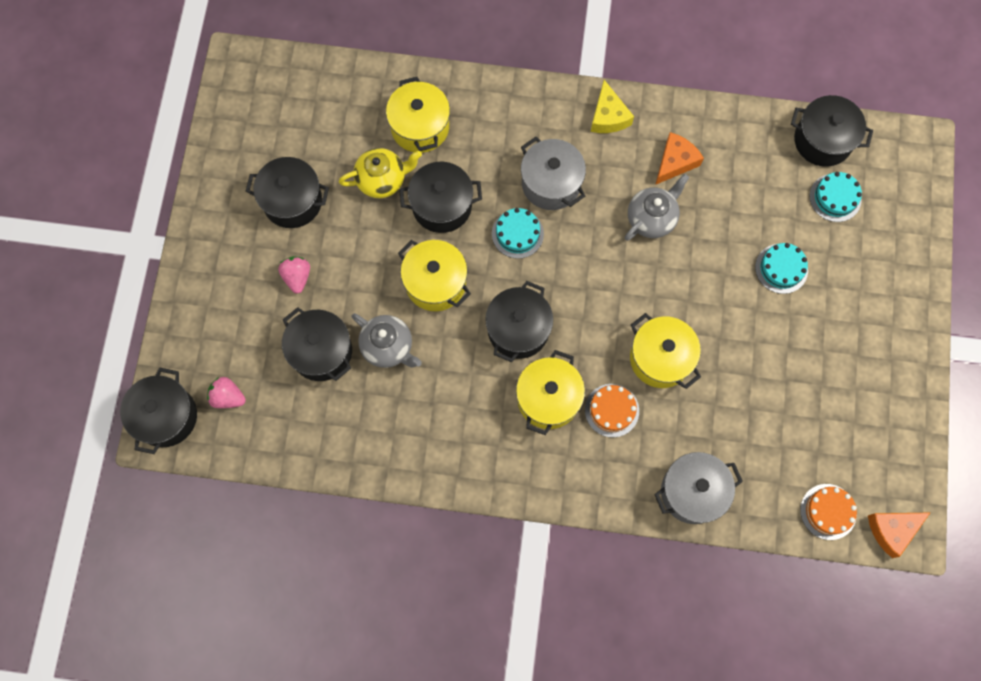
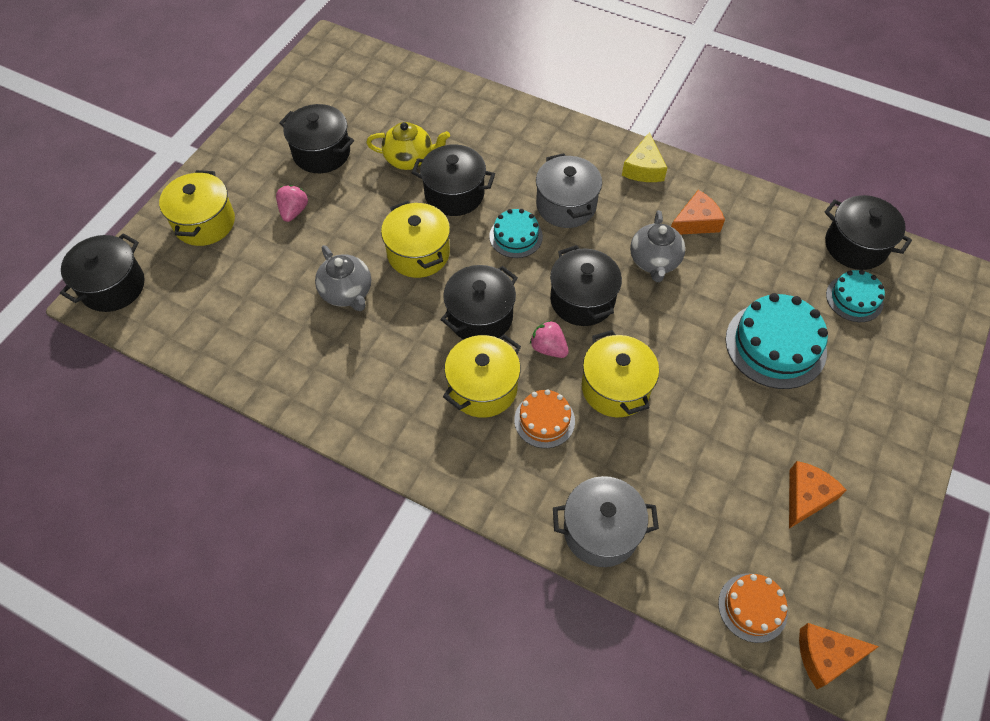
camera: 20 degrees right, 15 degrees down
(228, 397) = (177, 288): pink strawberry -> pink strawberry (548, 348)
(321, 351) = (283, 277): black pot -> black pot (582, 300)
(420, 127) = (463, 129): yellow pot -> yellow pot (204, 223)
(652, 218) = (654, 261): grey teapot -> grey teapot turned 120 degrees clockwise
(781, 268) = (775, 345): turquoise cake -> turquoise cake, size x1.73
(844, 403) = (806, 497): none -> orange cheese

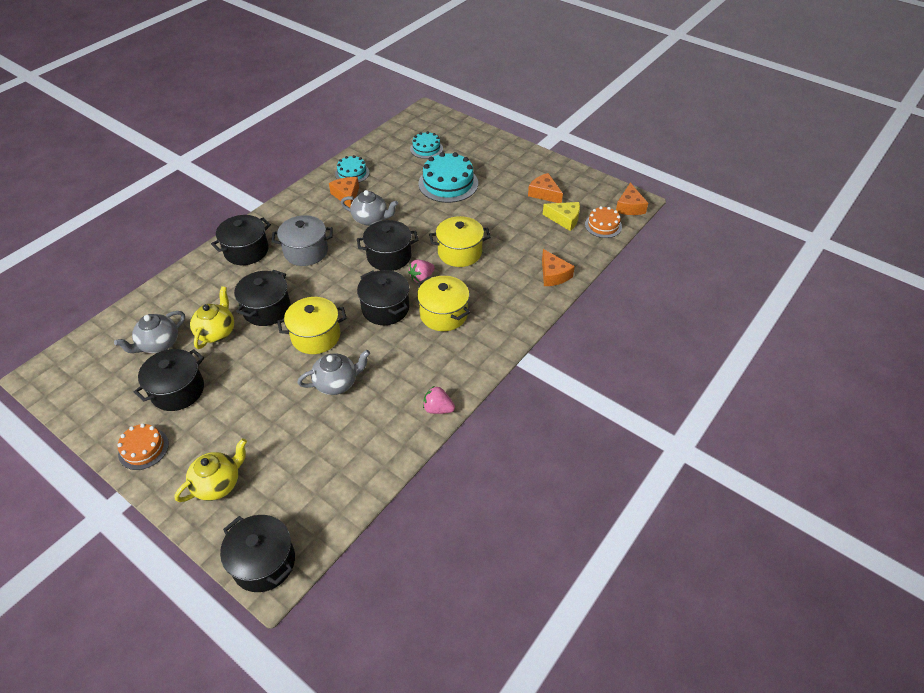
camera: 80 degrees left, 10 degrees down
(204, 223) = (218, 483): yellow pot -> yellow teapot
(294, 211) = (236, 414): pink strawberry -> pink strawberry (438, 409)
(384, 116) = (158, 344): none -> grey teapot
(516, 236) = (322, 281): turquoise cake -> turquoise cake (352, 173)
(544, 420) = (475, 288): orange cake -> orange cake (143, 448)
(601, 531) = (553, 275): grey pot -> orange cheese
(643, 168) = (290, 209): yellow cheese -> yellow cheese (564, 219)
(855, 246) = (390, 139): black pot -> black pot (246, 251)

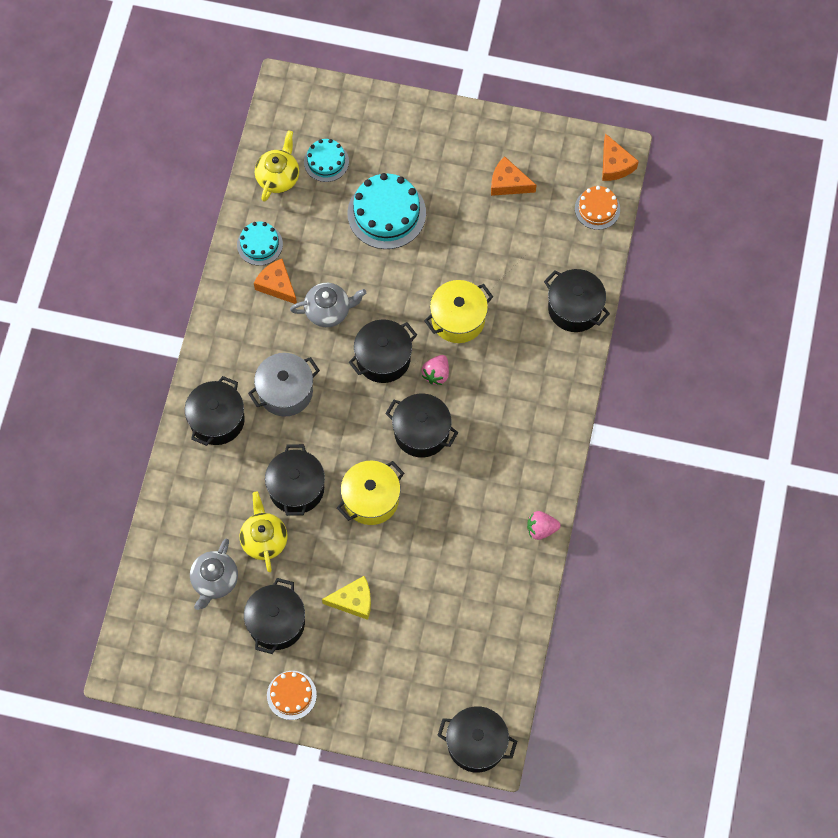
camera: 25 degrees left, 20 degrees up
(218, 483) = (387, 695): yellow teapot -> yellow teapot (278, 177)
(337, 383) = (427, 544): grey teapot -> none
(443, 314) = (486, 413): yellow pot -> none
(553, 275) = (574, 308): orange cheese -> black pot
(564, 219) = (550, 217): yellow cheese -> yellow cheese (353, 601)

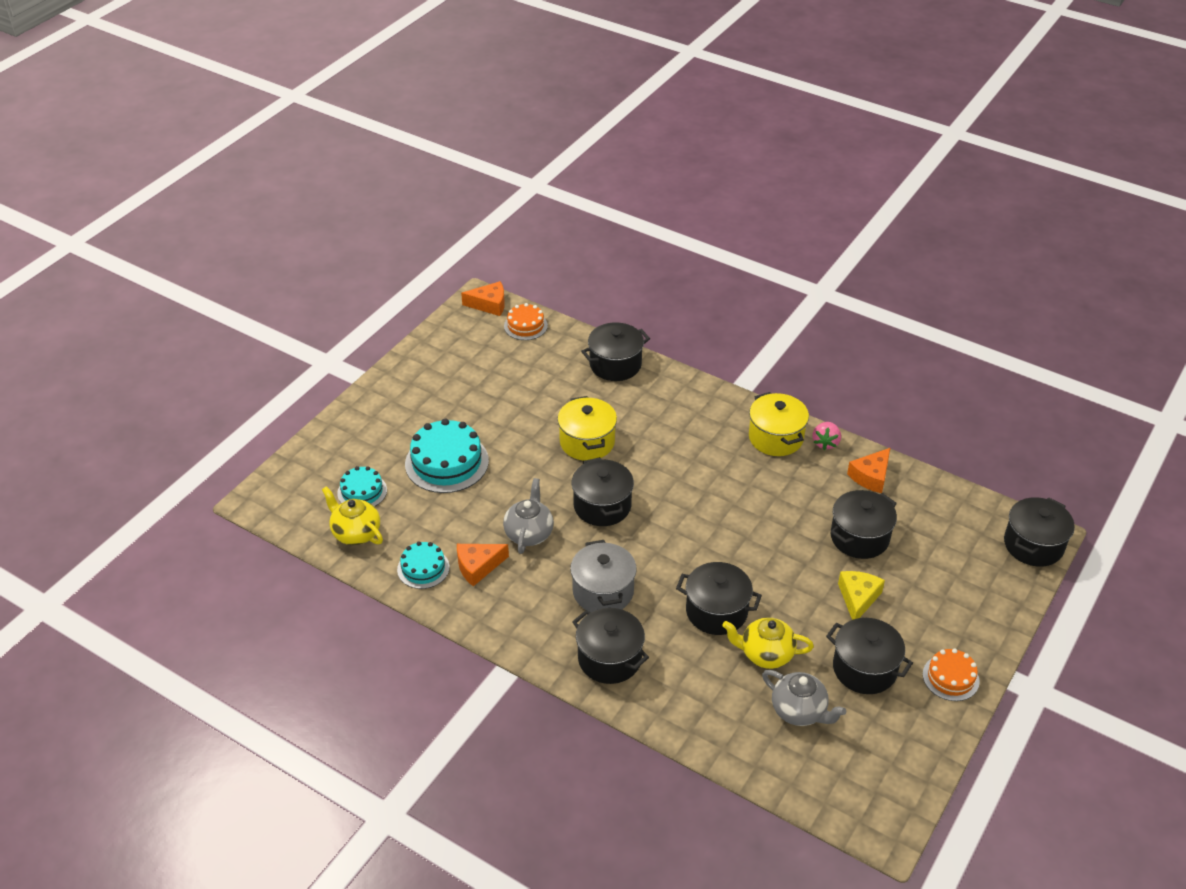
camera: 70 degrees left, 25 degrees down
(371, 499) = (751, 555): yellow pot -> yellow pot (775, 438)
(421, 432) = (694, 499): black pot -> black pot (859, 537)
(436, 374) = (637, 472): pink strawberry -> none
(508, 183) = (466, 373): orange cheese -> orange cheese (871, 476)

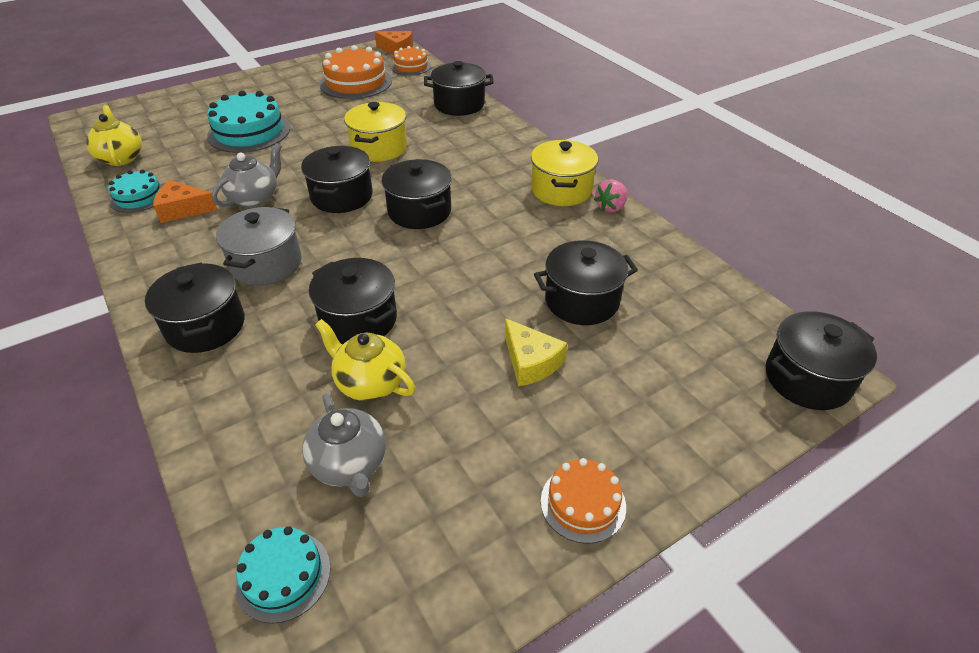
camera: 25 degrees right, 0 degrees up
(362, 491) = (162, 133): turquoise cake -> turquoise cake (283, 575)
(490, 365) = (356, 82): none -> orange cake
(858, 598) = (530, 361): yellow cheese -> yellow cheese turned 105 degrees clockwise
(864, 669) = (474, 445): black pot -> black pot (419, 211)
(871, 476) = (639, 249): orange cheese -> none

